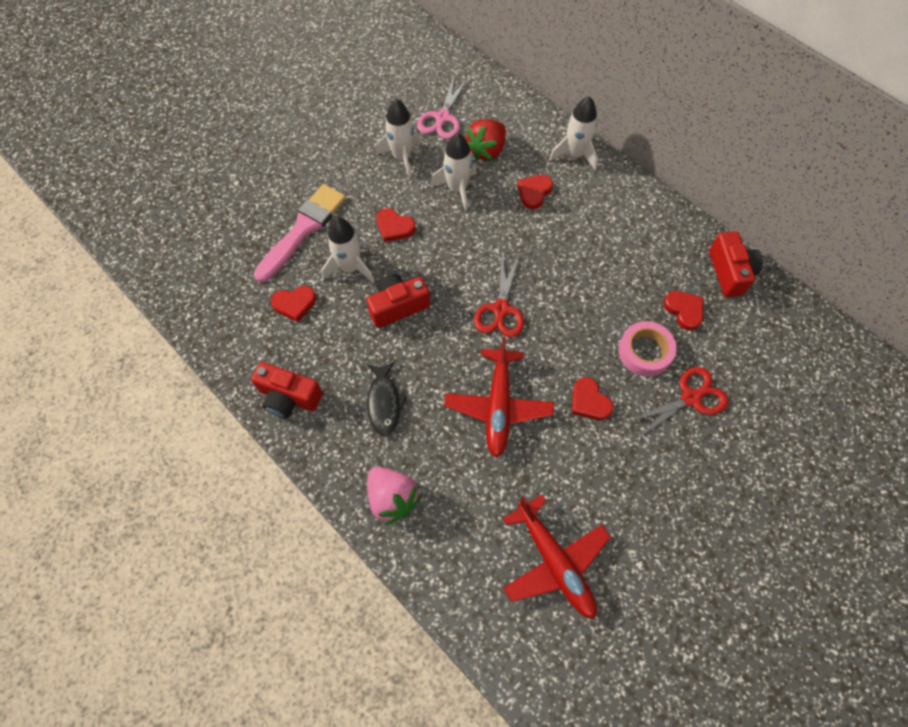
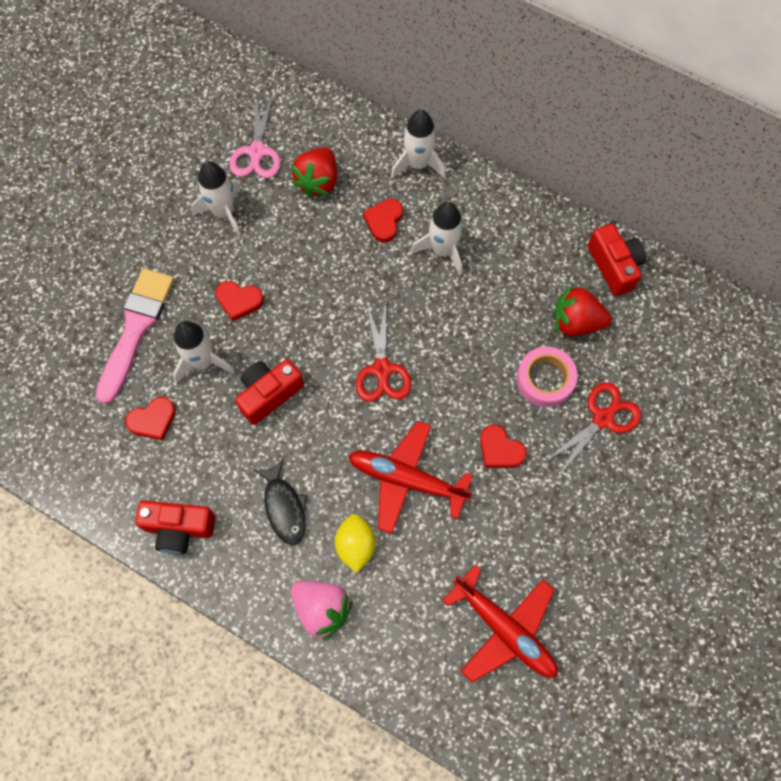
camera: 15 degrees left, 5 degrees up
(437, 451) = (355, 546): none -> yellow lemon
(457, 189) = (297, 237): white rocket -> white rocket (442, 250)
(498, 406) = (406, 479): red plane -> red plane turned 120 degrees clockwise
(684, 310) = (576, 322): red heart -> red strawberry

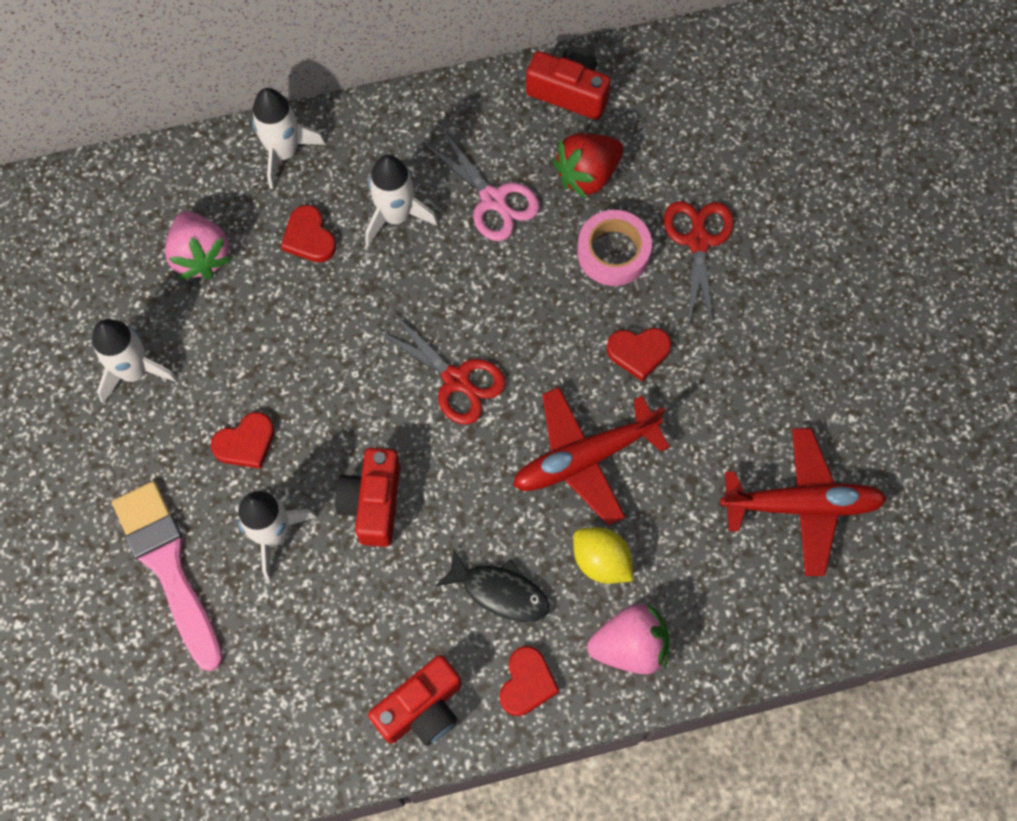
camera: 45 degrees left, 0 degrees up
(153, 420) = (284, 636): red heart -> red heart (527, 683)
(257, 152) = (103, 281): pink scissors -> pink scissors (493, 200)
(318, 181) = (200, 256): red strawberry -> pink strawberry

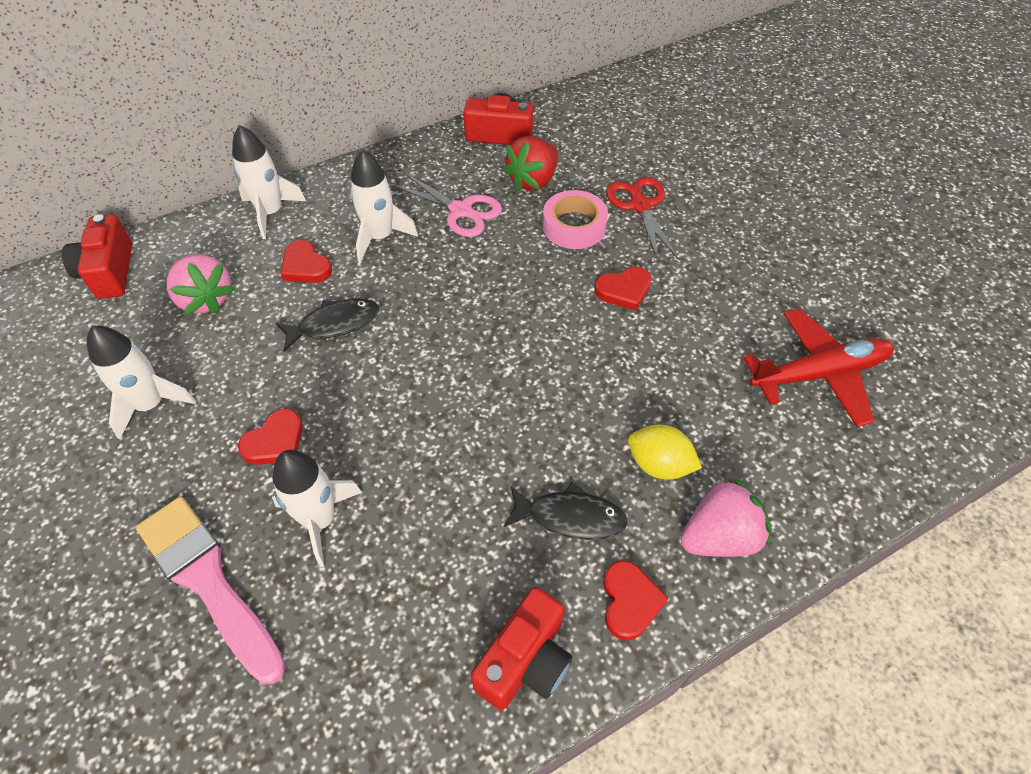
camera: 15 degrees left, 15 degrees down
(325, 321) = (334, 324): none -> black fish
(373, 503) = (417, 466): red camera -> red camera (109, 272)
(456, 380) = (469, 344): red scissors -> none
(584, 458) = (609, 381): red plane -> none

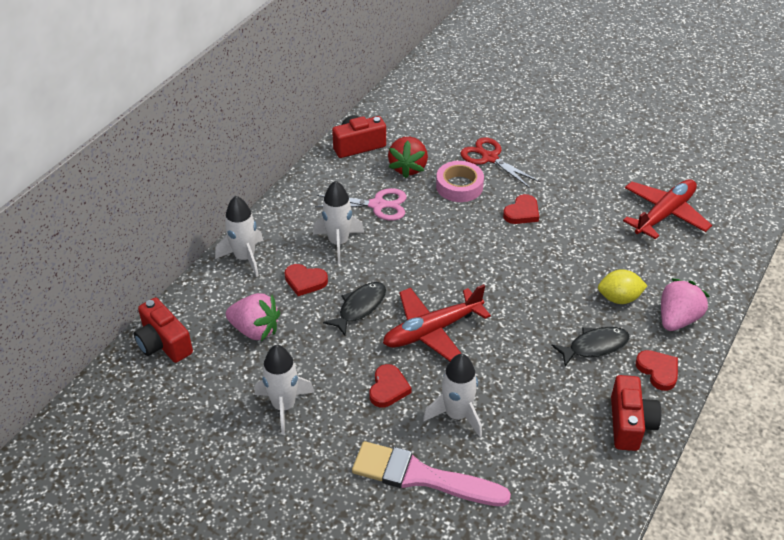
camera: 30 degrees left, 10 degrees down
(387, 393) = (432, 331): none -> red plane

